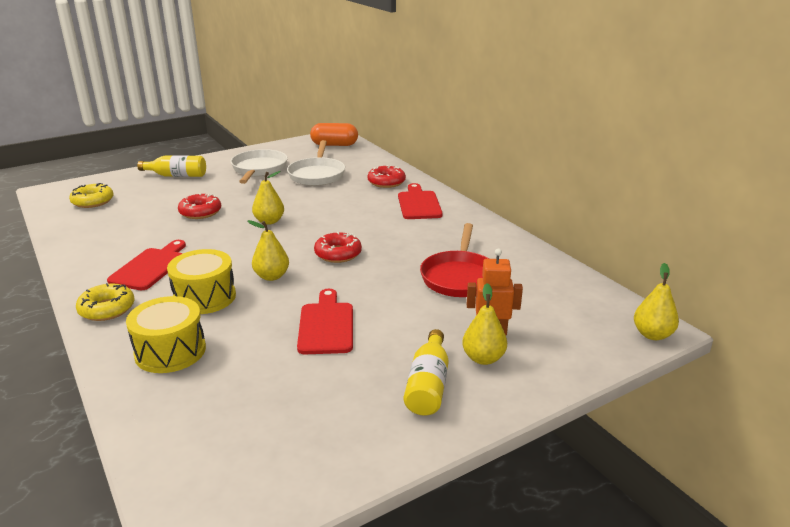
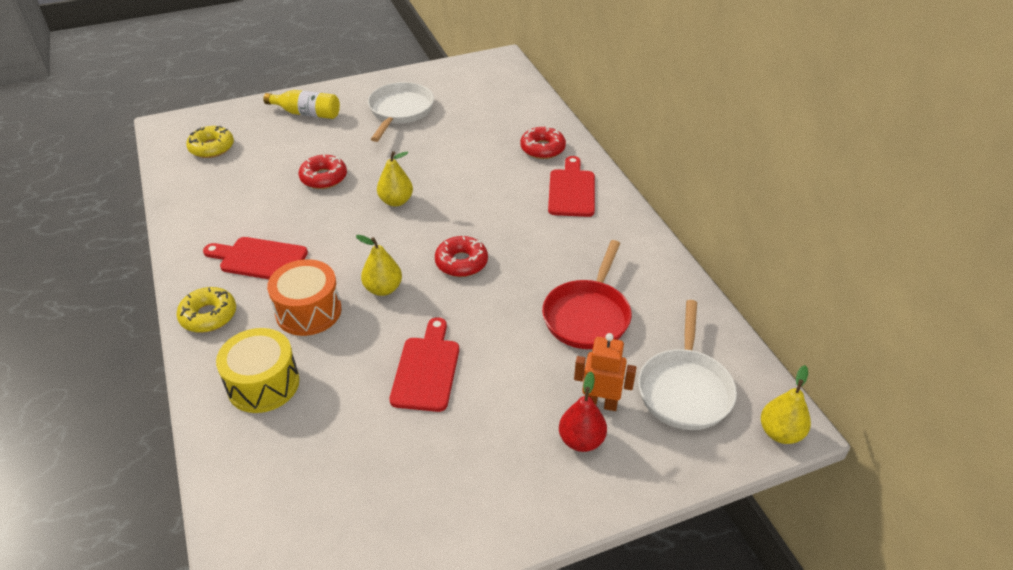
camera: 10 degrees right, 15 degrees up
(150, 267) = (259, 259): red cutting board -> red cutting board turned 105 degrees counterclockwise
(205, 297) = (308, 311): yellow drum -> orange drum
(317, 174) = (464, 127): white pan -> white pan (685, 389)
(334, 145) = (496, 76): orange capsule -> none
(428, 385) = (513, 469): yellow bottle -> none
(483, 358) = (581, 440): yellow pear -> red pear

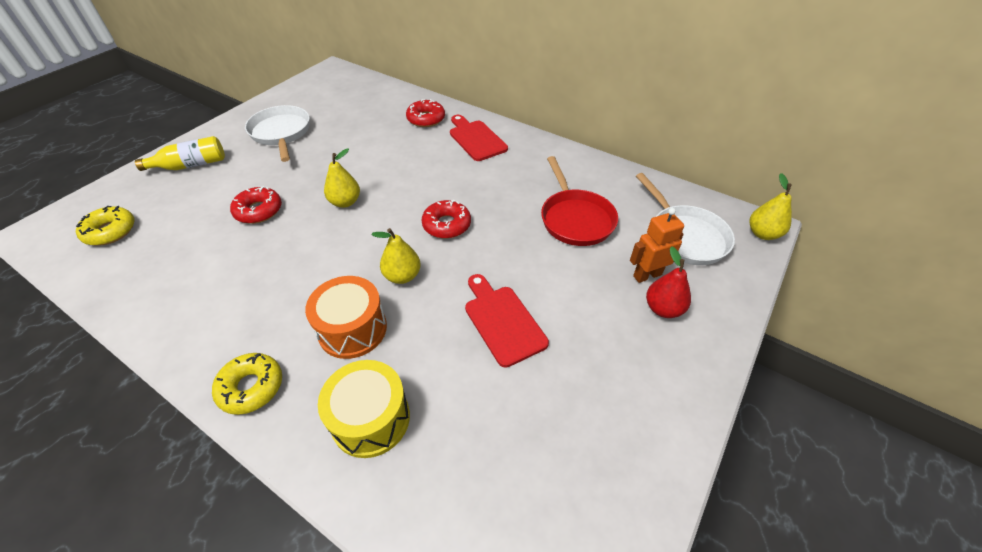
camera: 35 degrees left, 5 degrees up
(259, 259) = (258, 308): red cutting board -> none

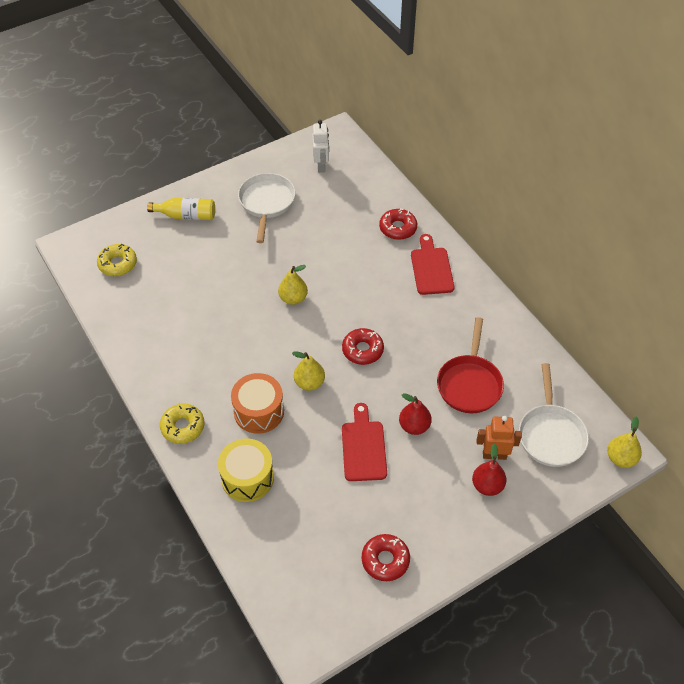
camera: 25 degrees right, 5 degrees up
(259, 211) = (225, 283): red donut -> red donut (385, 560)
(327, 94) = (321, 166): none -> white robot
(546, 278) = (414, 426): none -> red pear

